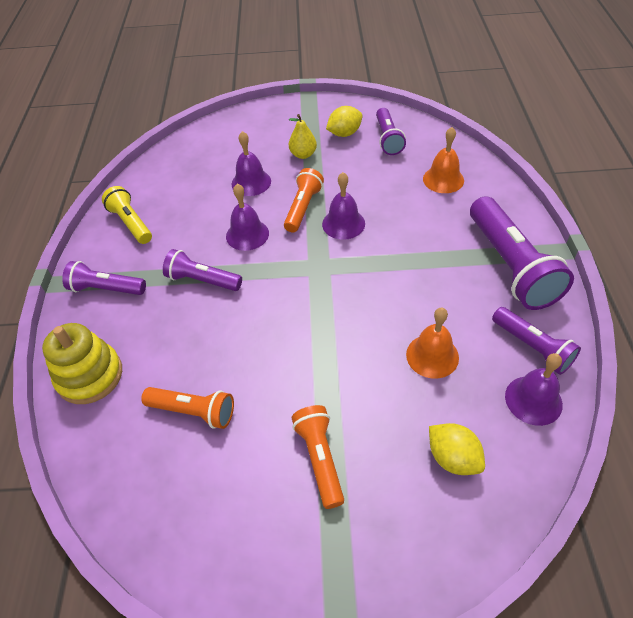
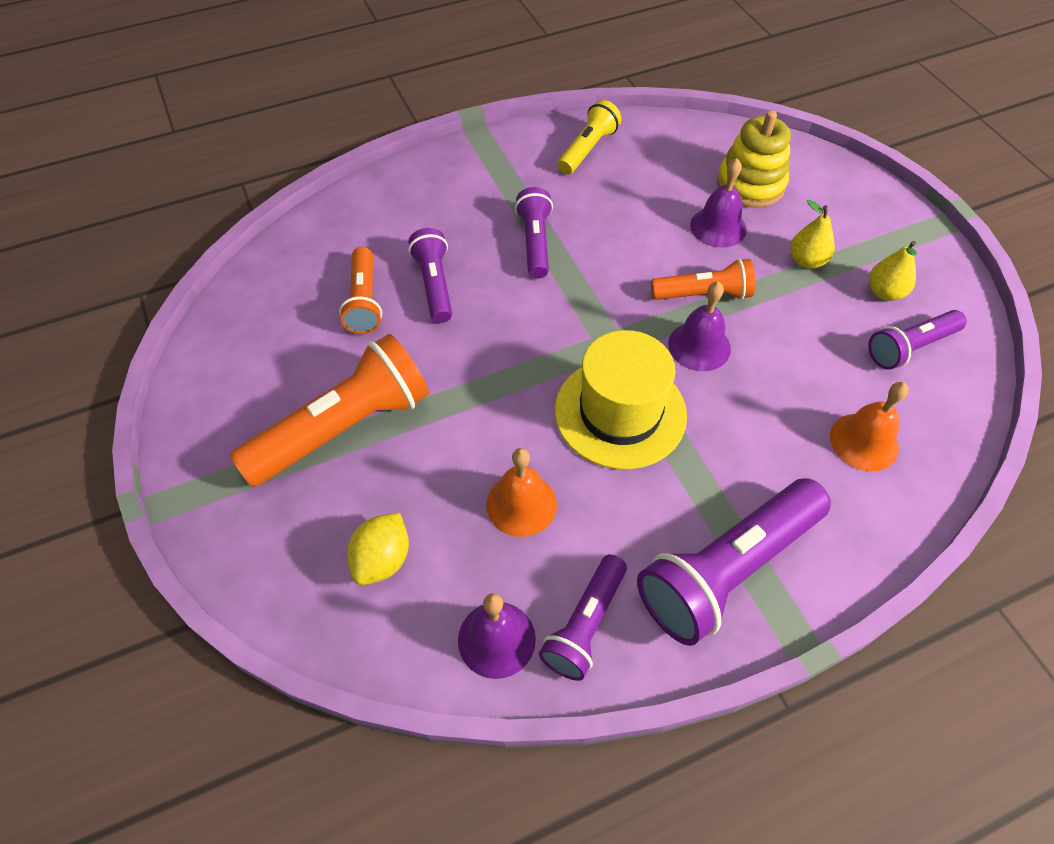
camera: 65 degrees right, 5 degrees up
(90, 376) = (377, 206): yellow stacking toy -> yellow stacking toy (750, 184)
(106, 289) = (486, 170): purple flashlight -> purple flashlight (434, 285)
(247, 234) = (626, 256): purple bell -> none
(320, 459) = (343, 428): orange flashlight -> orange flashlight, size x1.74
(344, 133) = (884, 292): yellow lemon -> yellow pear
(378, 279) = (620, 412): none -> yellow hat

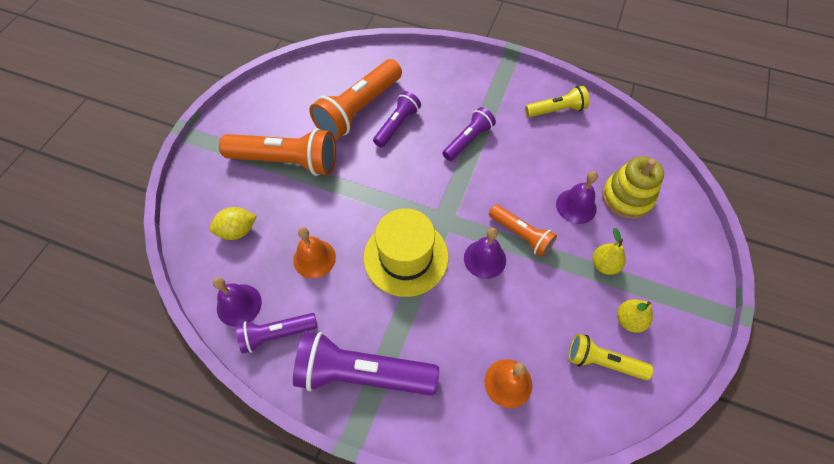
camera: 45 degrees right, 5 degrees up
(364, 301) = (359, 109): orange flashlight -> orange flashlight, size x1.74
(910, 347) = (603, 362): purple flashlight -> yellow flashlight

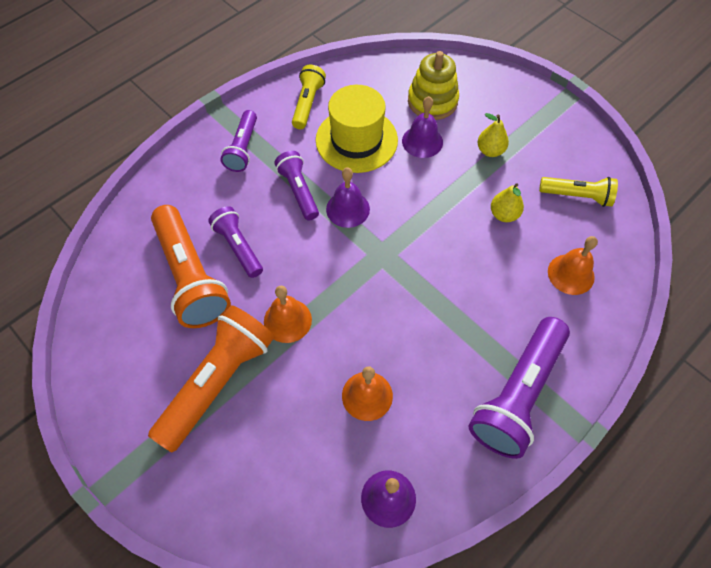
camera: 65 degrees left, 0 degrees up
(237, 231) = (288, 470): yellow lemon -> none
(277, 334) = (442, 466): purple flashlight -> purple flashlight (243, 148)
(352, 181) = (287, 320): none -> orange bell
(406, 257) = (408, 305): yellow hat -> yellow hat (356, 140)
(485, 259) = (442, 237): purple bell -> purple bell (348, 209)
(521, 235) = (431, 197): orange flashlight -> none
(603, 362) = (577, 196): yellow flashlight -> yellow flashlight turned 120 degrees counterclockwise
(629, 320) = (548, 160): yellow pear -> yellow pear (504, 214)

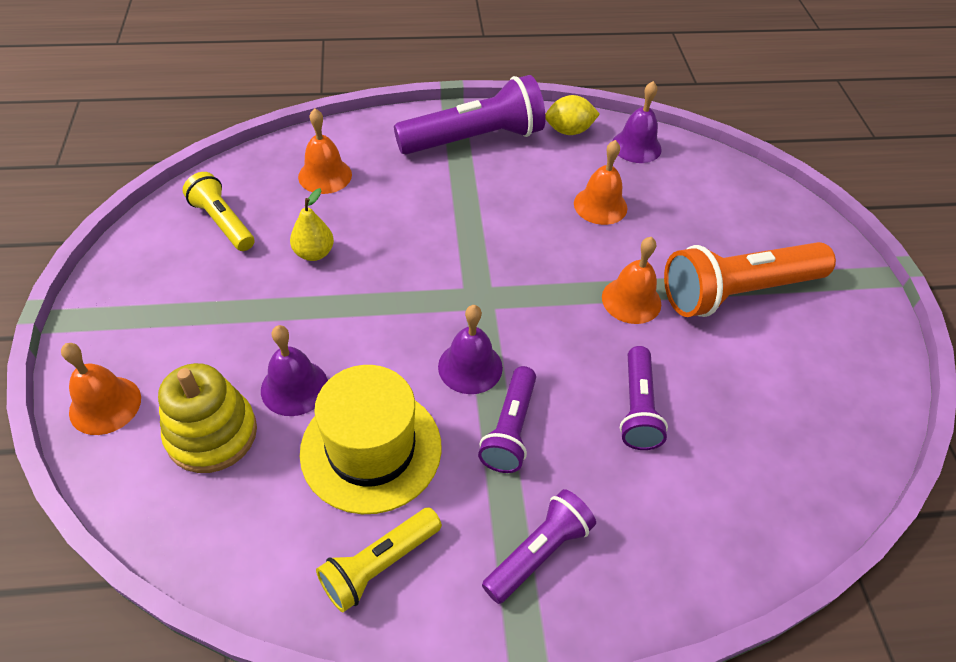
camera: 145 degrees left, 10 degrees down
(191, 276) = (717, 410): orange flashlight -> none
(458, 471) = (569, 131): none -> yellow lemon
(490, 151) = (236, 321): yellow pear -> none
(491, 82) = (105, 405): none -> orange bell

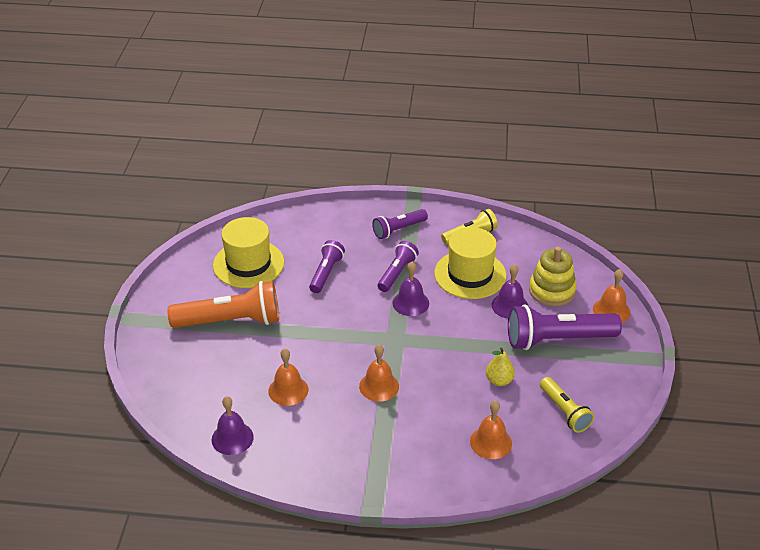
camera: 165 degrees left, 10 degrees down
(474, 139) = (364, 462): purple flashlight -> purple flashlight (558, 339)
(569, 131) = (281, 461): yellow lemon -> none
(631, 300) = (300, 325): orange bell -> orange bell (379, 386)
(782, 407) = (248, 264): none -> yellow hat

